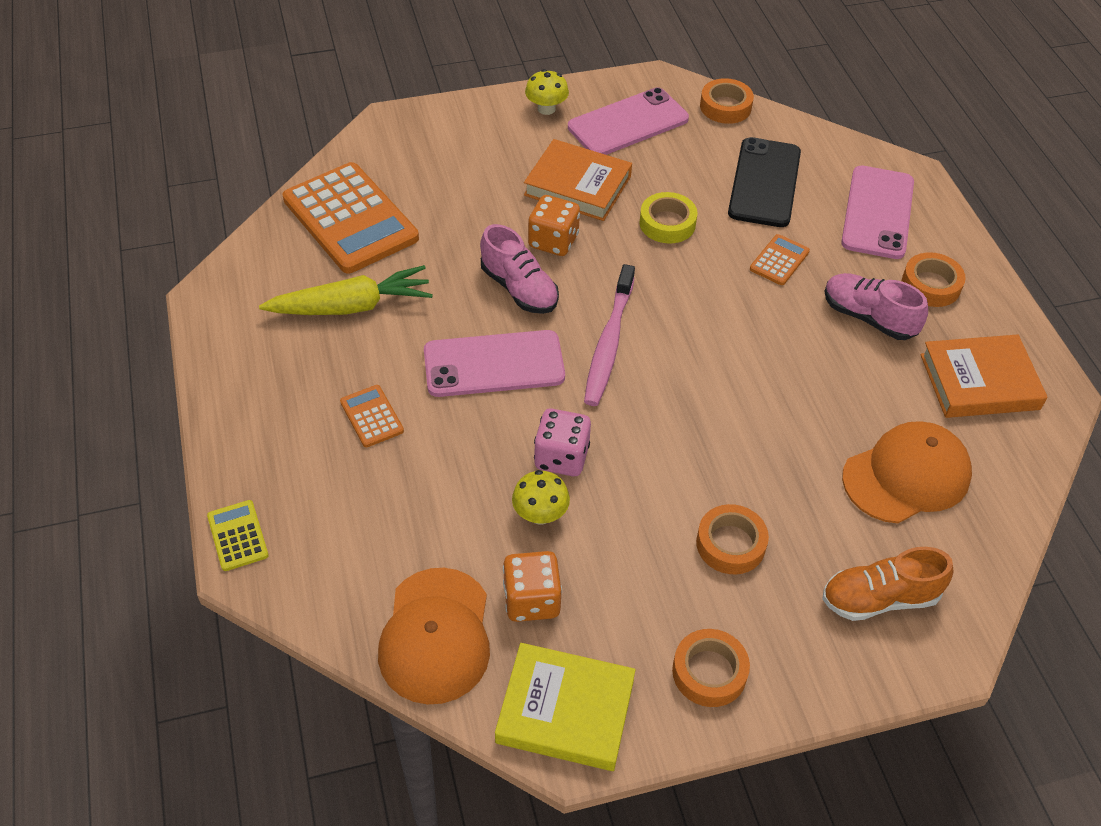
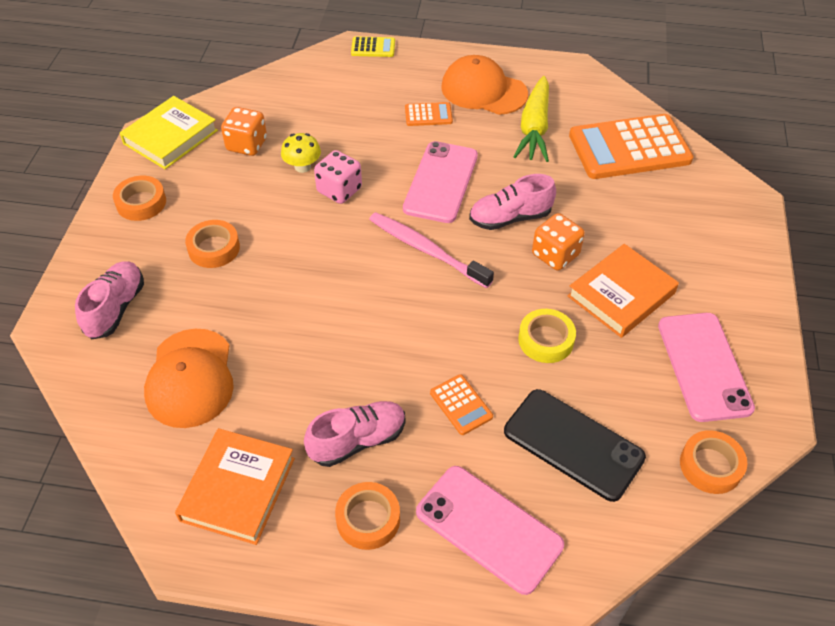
camera: 115 degrees right, 0 degrees up
(435, 636) = (254, 102): orange cap -> orange cap (483, 90)
(546, 109) = (743, 310): yellow mushroom -> none
(879, 598) = (116, 308): orange shoe -> pink shoe

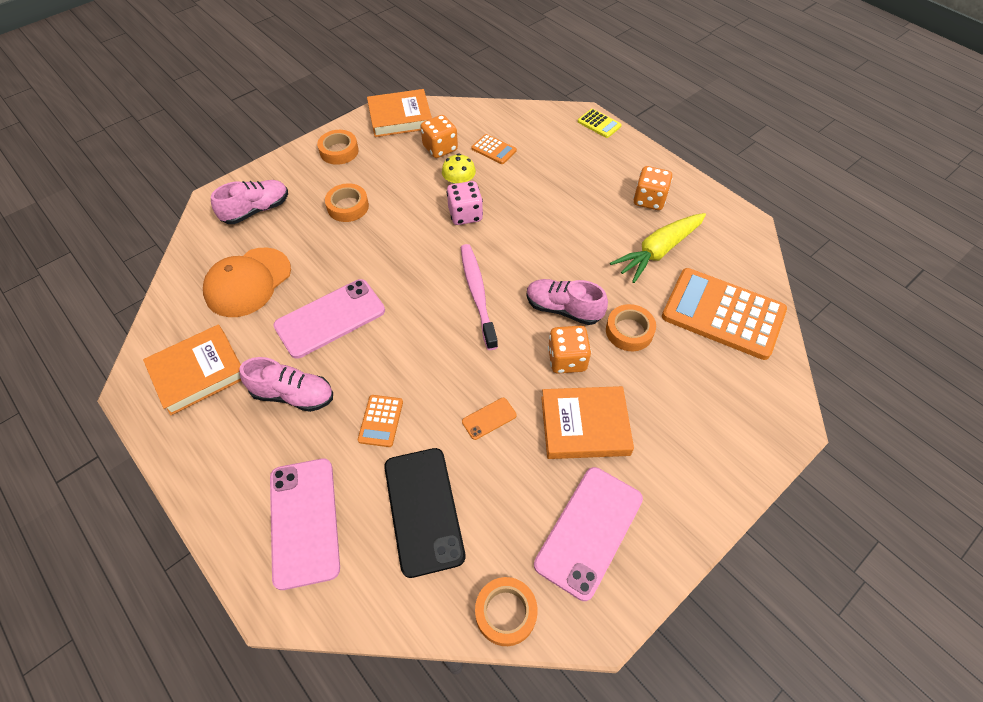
camera: 40 degrees right, 5 degrees up
(170, 137) = (400, 117): yellow book -> orange book
(368, 519) = (243, 452): orange tape -> orange tape (629, 331)
(428, 115) = (586, 195): orange calculator -> orange calculator (494, 150)
(441, 182) = (541, 251): pink phone -> pink phone (330, 318)
(483, 90) = (649, 200): orange cap -> orange dice
(546, 340) = (489, 418): yellow tape -> orange phone

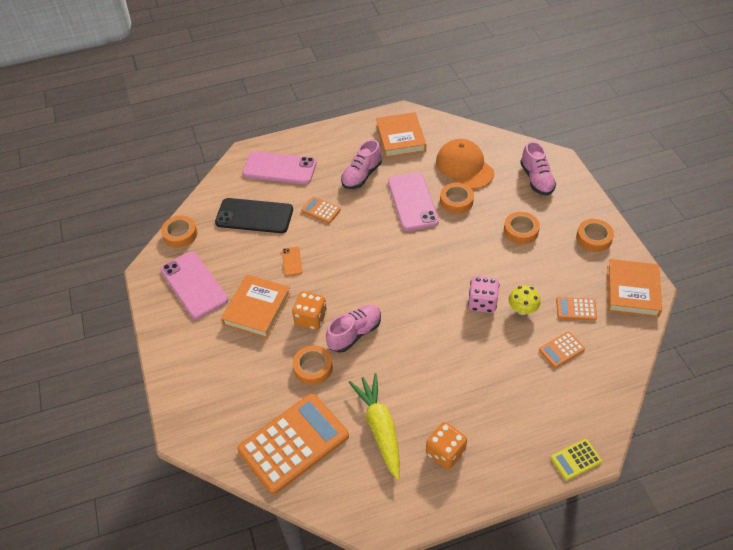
camera: 115 degrees right, 5 degrees down
(316, 274) = (456, 201): none -> orange tape
(440, 148) = (576, 309): orange dice -> orange calculator
(477, 294) = (394, 285): pink toothbrush -> none

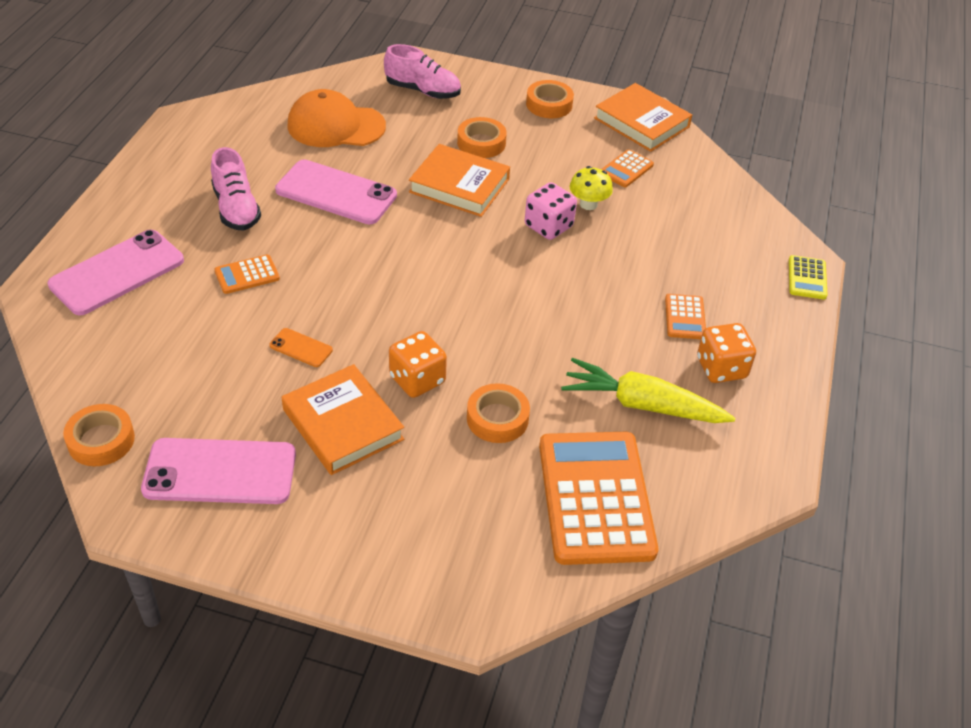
camera: 60 degrees left, 5 degrees down
(254, 216) = (172, 342): black phone -> none
(354, 333) = (483, 352): pink shoe -> none
(400, 138) = (220, 144): orange book -> orange book (459, 185)
(456, 201) = (379, 161): orange tape -> none
(561, 350) = (667, 209): orange calculator -> orange calculator (685, 317)

